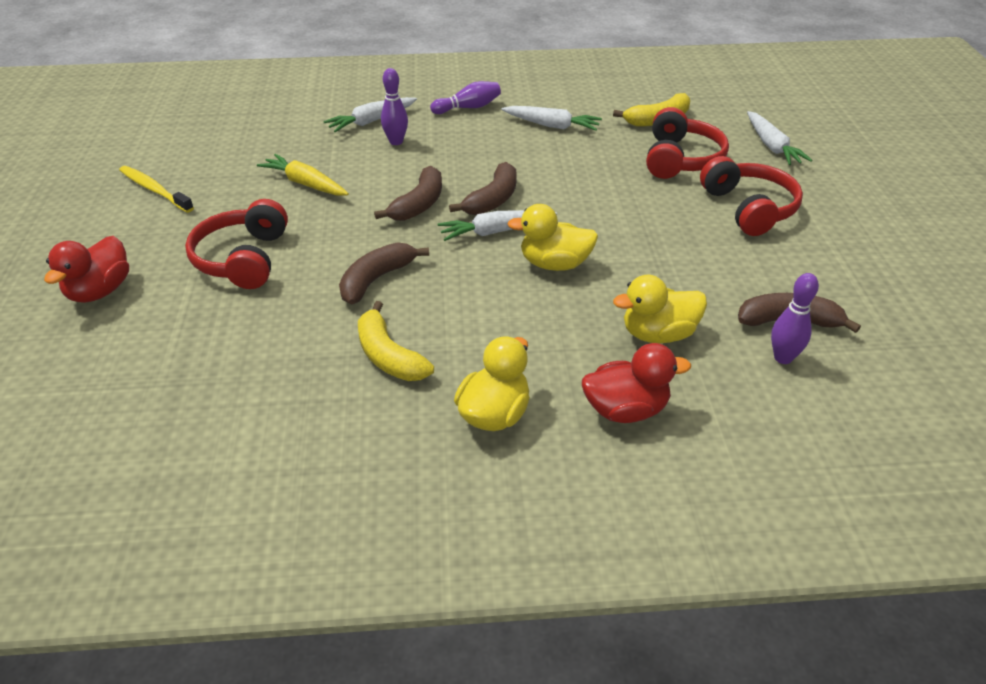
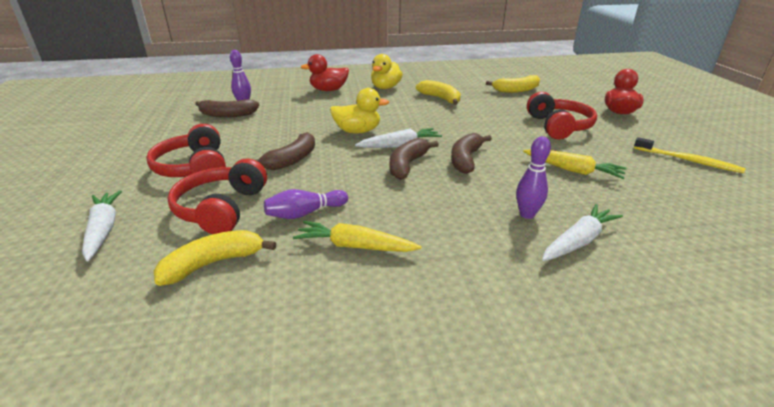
camera: 175 degrees right, 10 degrees down
(208, 382) = (516, 90): none -> yellow banana
(376, 280) = (467, 121): brown banana -> brown banana (291, 160)
(468, 108) = (470, 271): purple bowling pin -> purple bowling pin (305, 213)
(551, 125) = (355, 246): white carrot -> yellow carrot
(658, 334) = (303, 108): yellow duck -> none

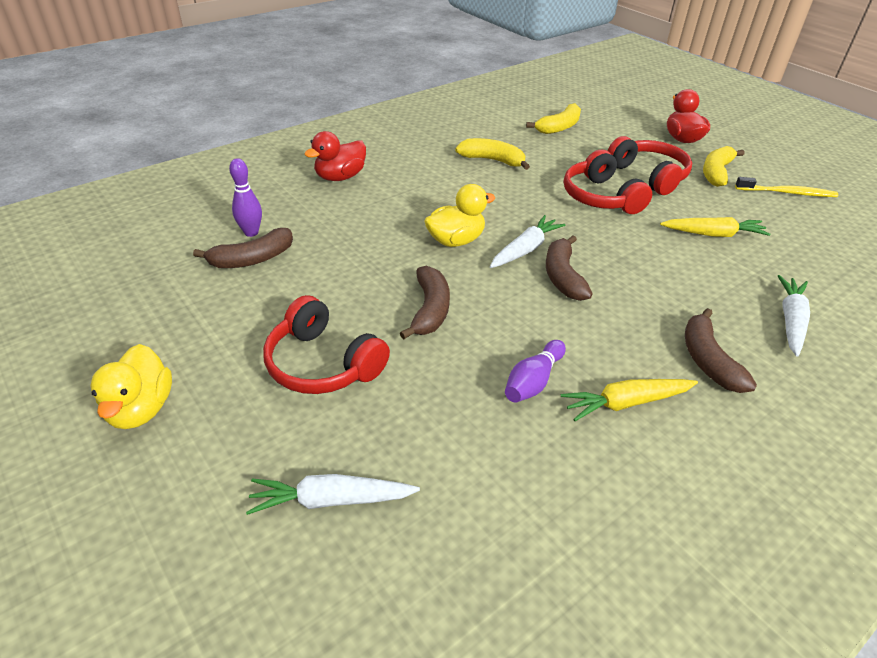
camera: 30 degrees left, 10 degrees up
(103, 230) = (331, 500): white carrot -> white carrot turned 45 degrees counterclockwise
(213, 263) = (517, 485): yellow banana -> yellow banana (716, 173)
(221, 209) = (436, 411): red headphones -> red headphones (600, 197)
(385, 87) = (409, 156): yellow duck -> yellow duck (141, 409)
(466, 159) = (610, 250): brown banana -> brown banana (708, 360)
(527, 214) = (727, 304): purple bowling pin -> none

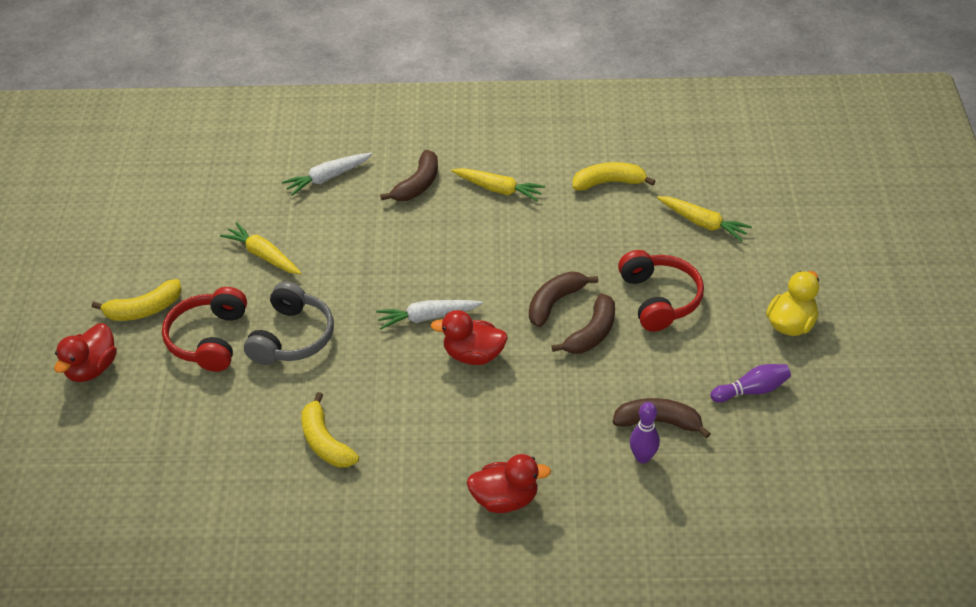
camera: 140 degrees left, 5 degrees up
(331, 500) = (702, 223): white carrot -> yellow carrot
(455, 240) = (473, 355): yellow duck -> red duck
(533, 381) = (537, 225): purple bowling pin -> purple bowling pin (751, 390)
(559, 127) = (183, 460): yellow banana -> yellow banana (608, 183)
(563, 276) = (430, 280): brown banana -> brown banana (592, 333)
(600, 197) = (292, 337): red headphones -> grey headphones
(787, 193) = (130, 258): yellow toothbrush -> none

